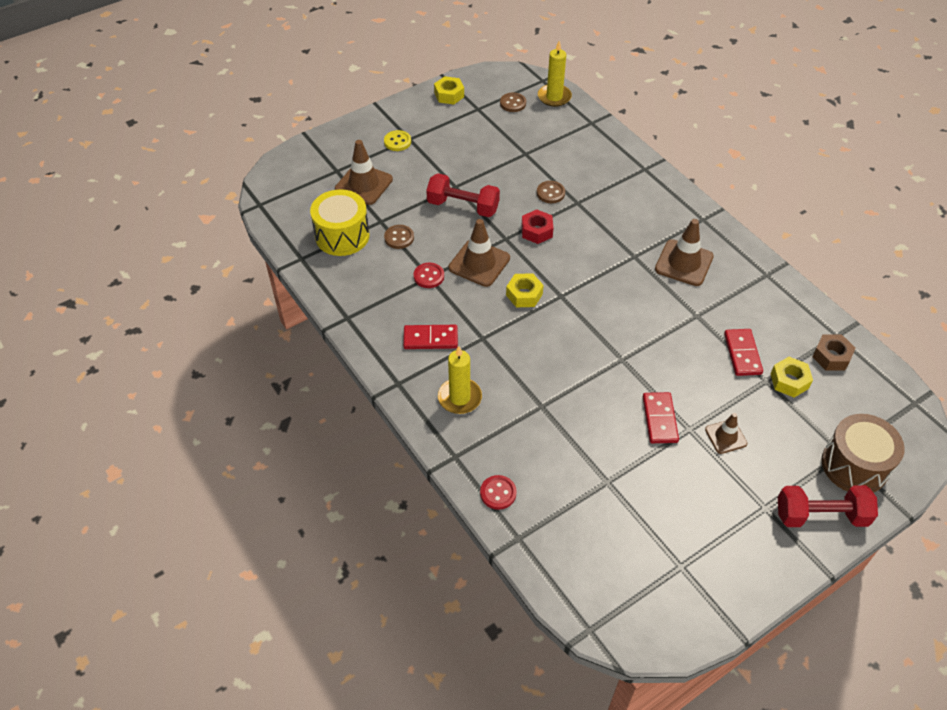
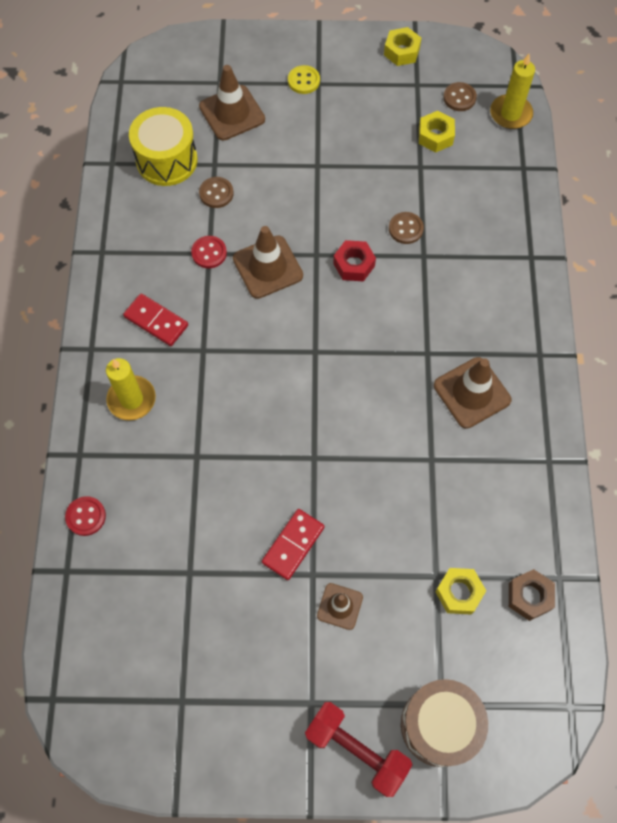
camera: 35 degrees right, 15 degrees up
(463, 206) = (305, 193): red dumbbell -> none
(524, 294) = (281, 328): yellow nut -> yellow nut (435, 136)
(742, 354) = (438, 531): red domino -> none

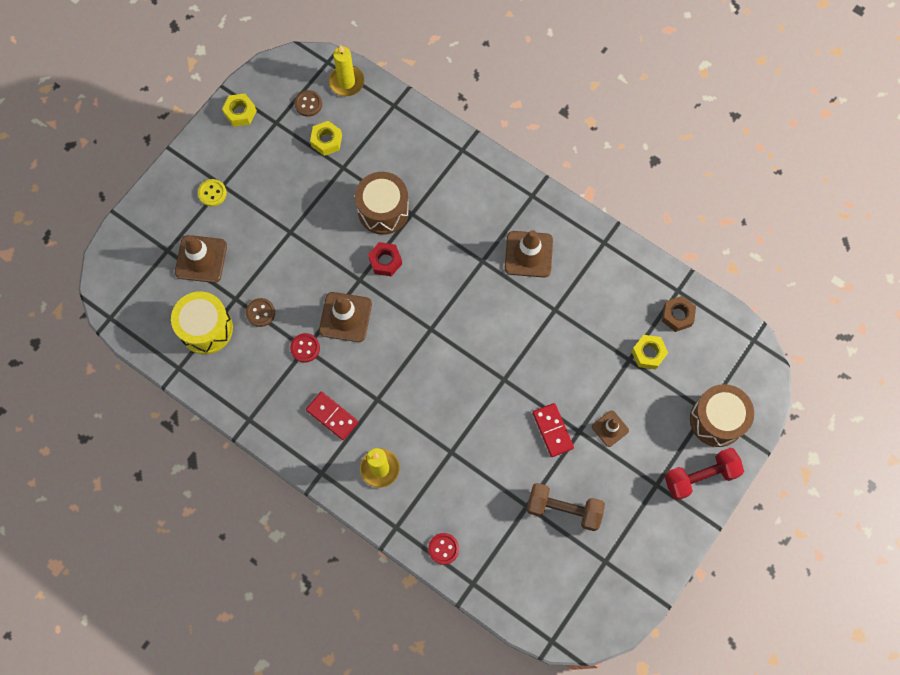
camera: 55 degrees left, 5 degrees up
(156, 321) = (332, 416): red domino -> red domino turned 60 degrees clockwise
(211, 615) = (563, 509): none -> brown dumbbell
(406, 229) = (383, 210): brown button -> brown drum

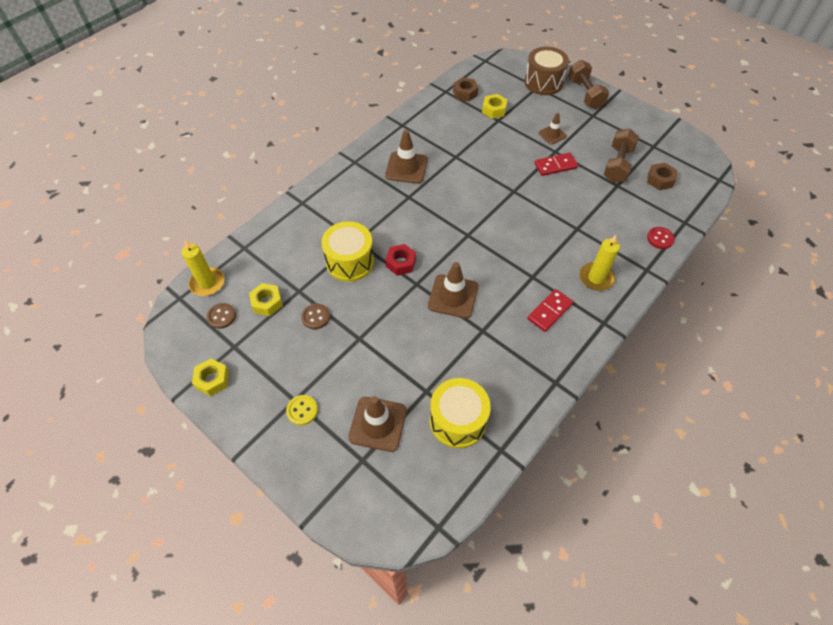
camera: 85 degrees left, 15 degrees down
(260, 313) = (443, 368): brown button -> brown button (315, 317)
(305, 348) = (482, 330): red button -> none
(383, 210) = (350, 261): brown drum -> yellow drum
(542, 561) = (660, 180): none -> brown nut
(700, 476) = (585, 94): red dumbbell -> brown dumbbell

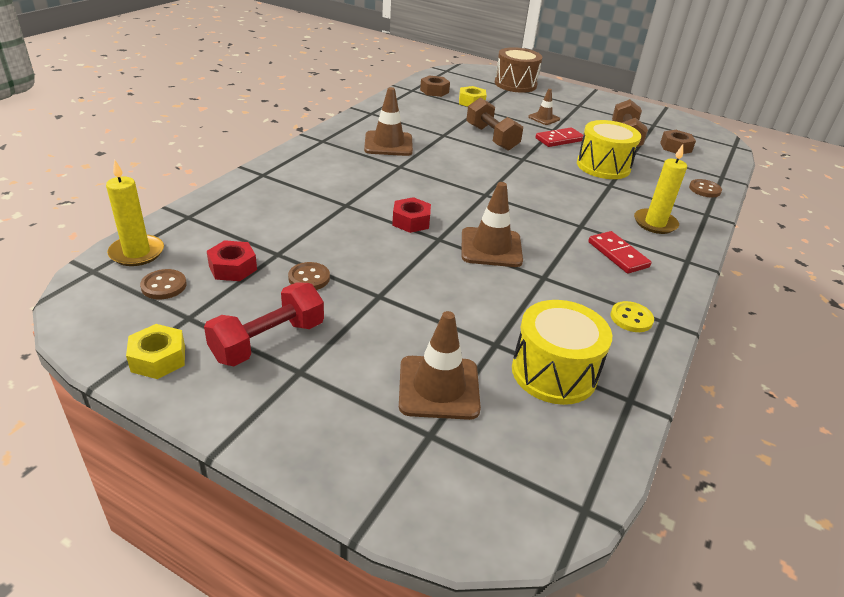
camera: 15 degrees left, 20 degrees down
(267, 303) = (232, 268): yellow nut -> red nut
(279, 372) = (268, 341): none -> red dumbbell
(302, 410) = (315, 383): yellow button -> yellow button (631, 318)
(350, 261) = (342, 223): yellow drum -> yellow drum (603, 166)
(549, 311) = (617, 254): red domino -> red domino turned 60 degrees counterclockwise
(585, 94) = (562, 91): brown dumbbell -> brown dumbbell (491, 138)
(660, 239) = (704, 189): red button -> brown button

